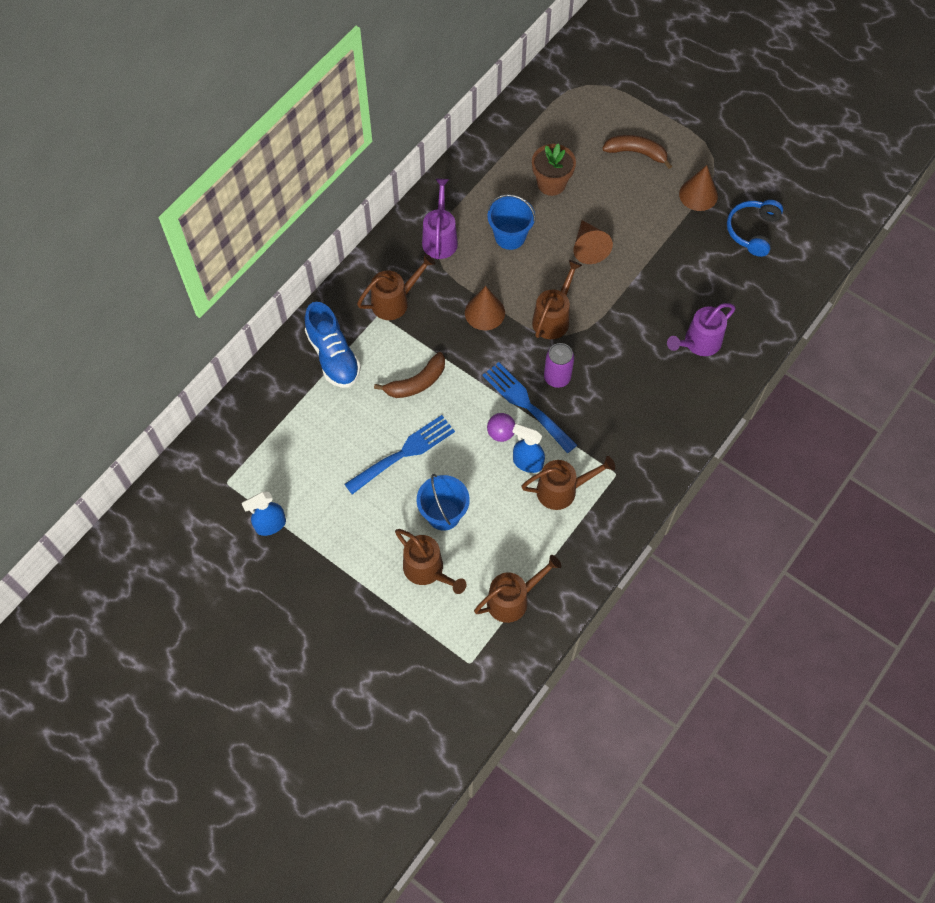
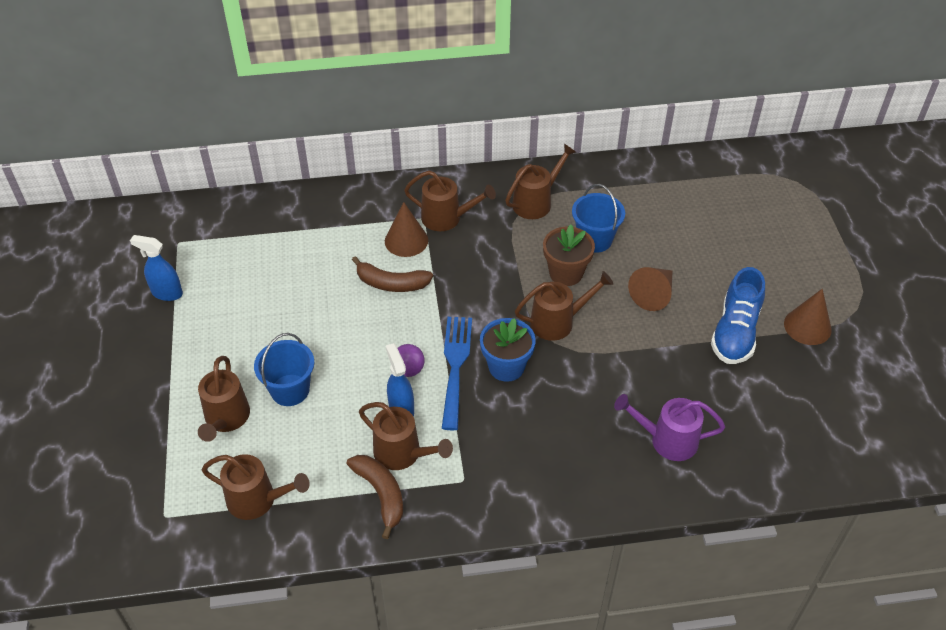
camera: 45 degrees right, 15 degrees down
(333, 356) = (355, 220): blue shoe -> blue shoe (735, 332)
(404, 453) = (319, 323): blue fork -> none
(440, 238) = (536, 202): purple watering can -> brown watering can
(484, 312) = (506, 276): brown cone -> brown cone (406, 240)
(551, 183) = (677, 228): brown flower pot -> brown flower pot (566, 273)
(557, 377) = (506, 367): purple can -> blue flower pot
(636, 153) = (783, 257): brown banana -> brown banana (381, 494)
(753, 231) = (830, 392): blue headphones -> none

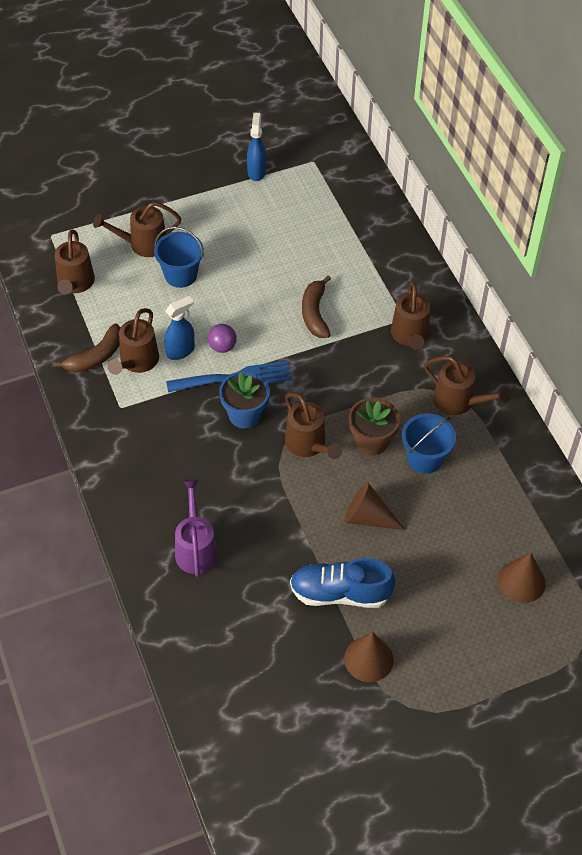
camera: 75 degrees right, 5 degrees up
(406, 240) = (370, 312): brown cone -> brown cone (521, 581)

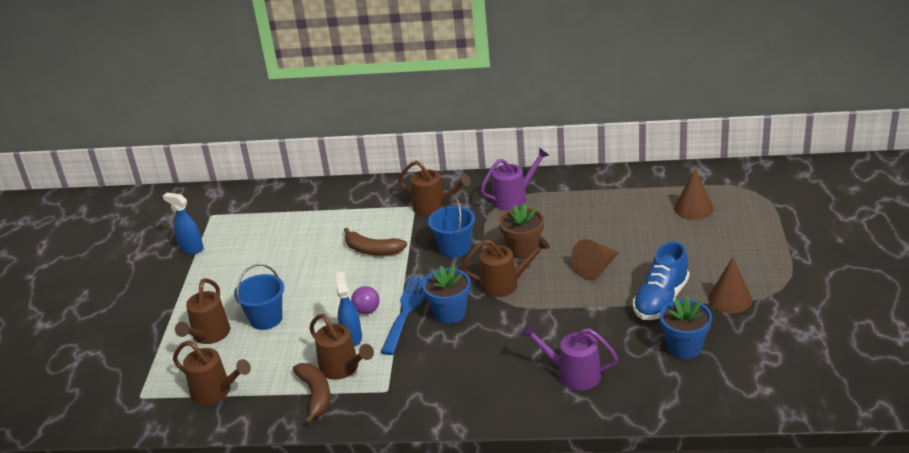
camera: 60 degrees left, 20 degrees down
(272, 635) = (684, 347): none -> blue flower pot
(425, 458) = (557, 227): blue bucket -> blue bucket (454, 248)
(459, 402) = (514, 198): brown watering can -> purple watering can

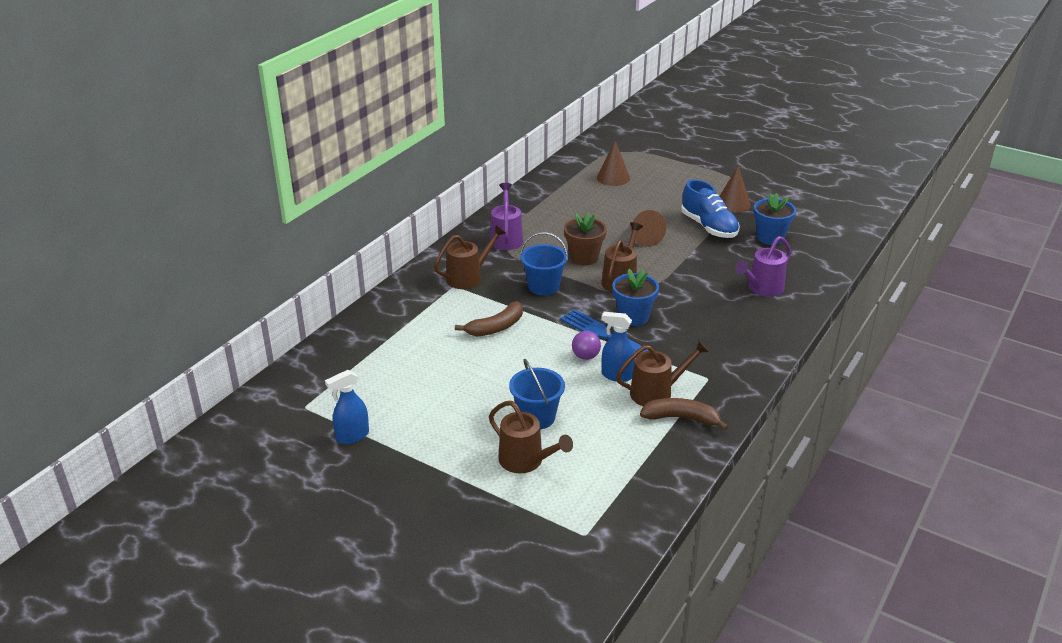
camera: 65 degrees left, 0 degrees up
(216, 392) = (623, 478): brown watering can -> none

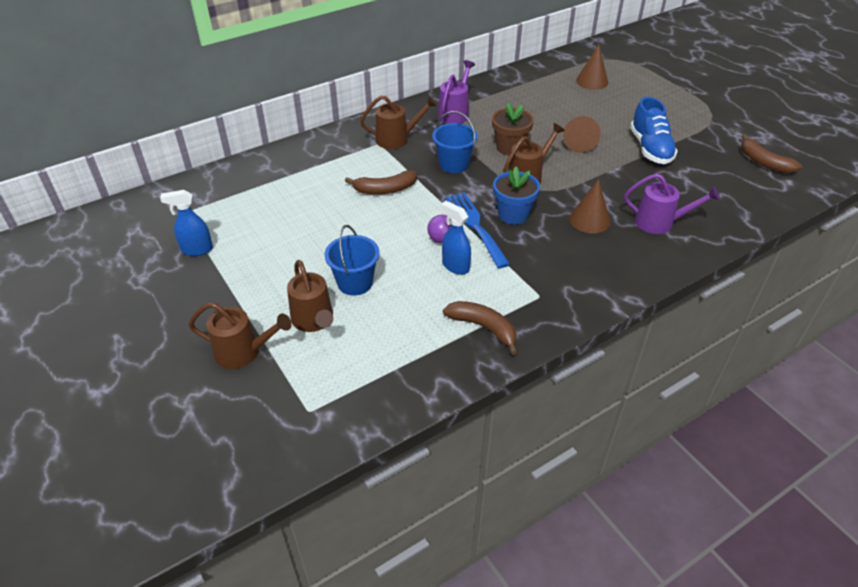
camera: 25 degrees right, 10 degrees up
(657, 393) = (480, 295): brown watering can -> brown watering can (244, 352)
(733, 204) = (691, 132): brown cone -> brown cone (589, 220)
(762, 289) = (660, 222): purple watering can -> purple watering can turned 150 degrees counterclockwise
(770, 237) = (706, 174): blue flower pot -> none
(809, 215) = (764, 162): none -> brown banana

